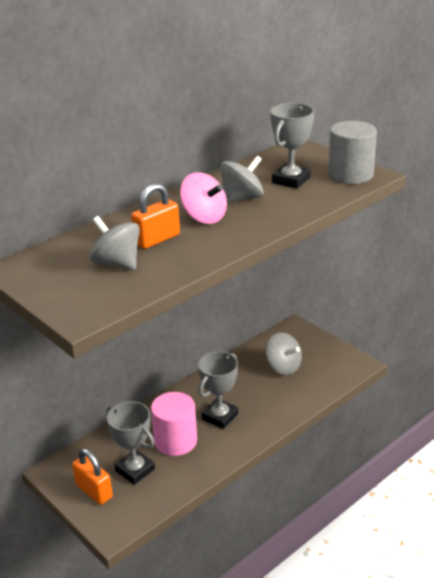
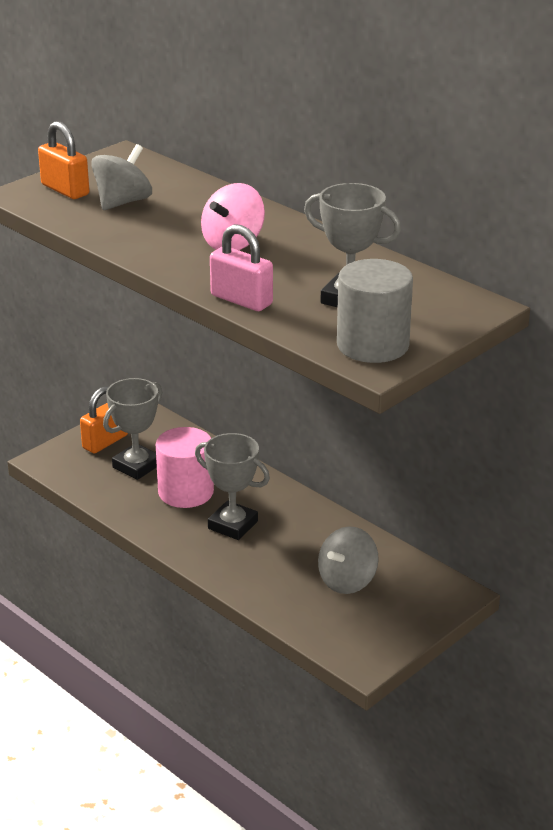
camera: 85 degrees right, 0 degrees up
(157, 239) = (177, 219): orange padlock -> orange padlock (65, 190)
(242, 198) = (288, 265): grey spinning top -> none
(293, 213) = (241, 300): none -> pink padlock

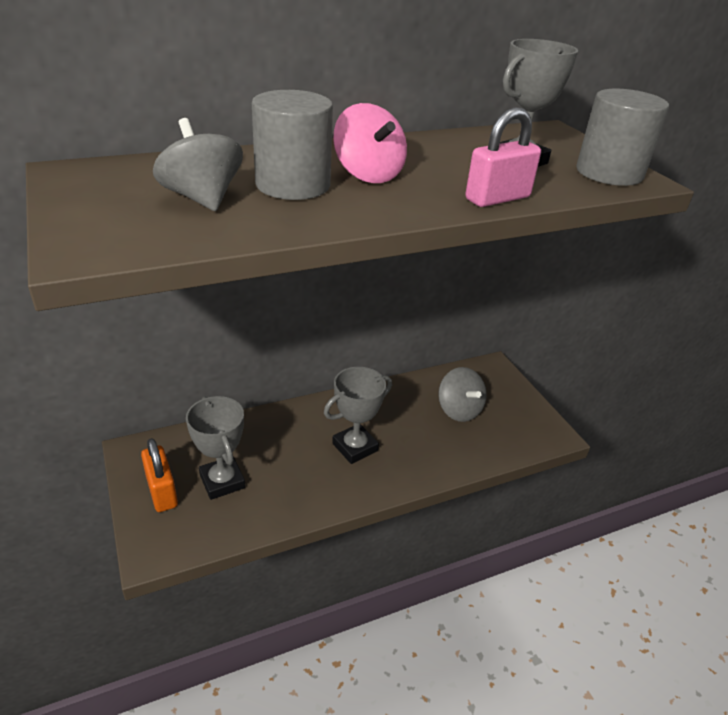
camera: 70 degrees left, 5 degrees up
(65, 190) = (117, 221): orange padlock -> none
(179, 223) = (293, 185): none -> grey cylinder
(186, 492) = (288, 460): pink cylinder -> none

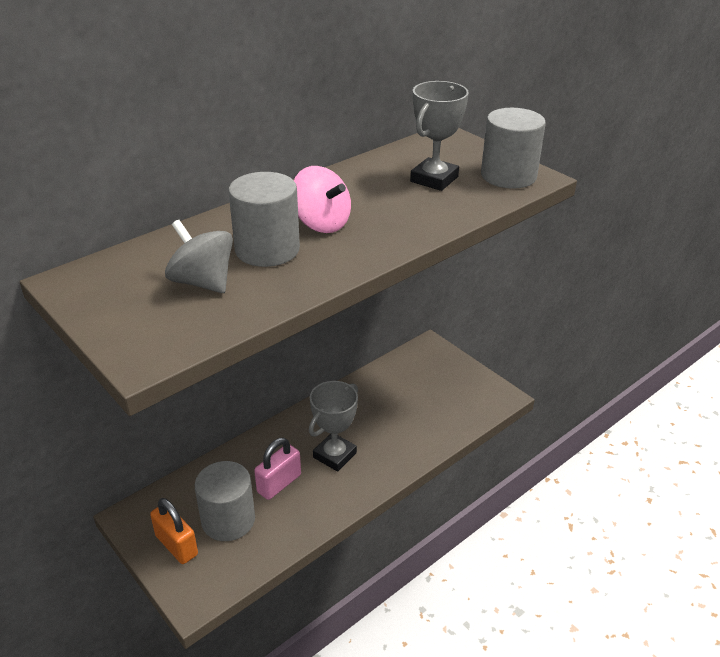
camera: 15 degrees left, 0 degrees up
(222, 481) = (228, 520): grey trophy -> grey cylinder
(459, 410) = (413, 396): grey spinning top -> none
(497, 198) = (434, 224): pink padlock -> pink padlock (279, 483)

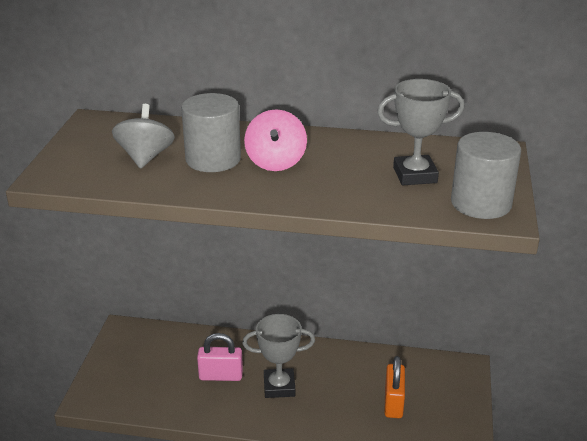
camera: 50 degrees right, 5 degrees down
(176, 545) = (120, 363): orange padlock -> orange padlock (393, 403)
(228, 520) = (164, 372): grey cylinder -> none

